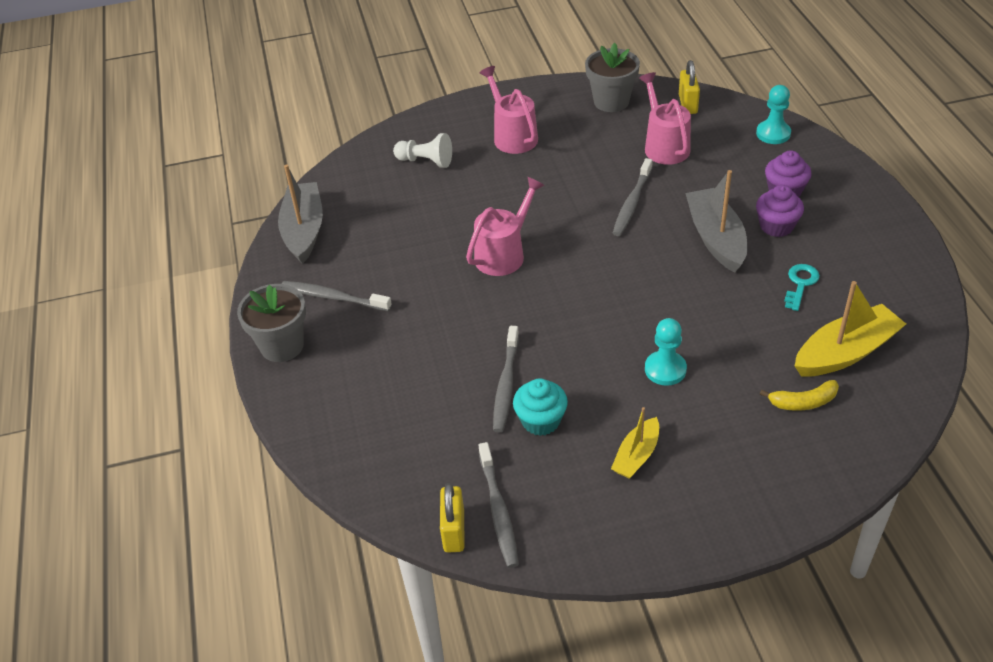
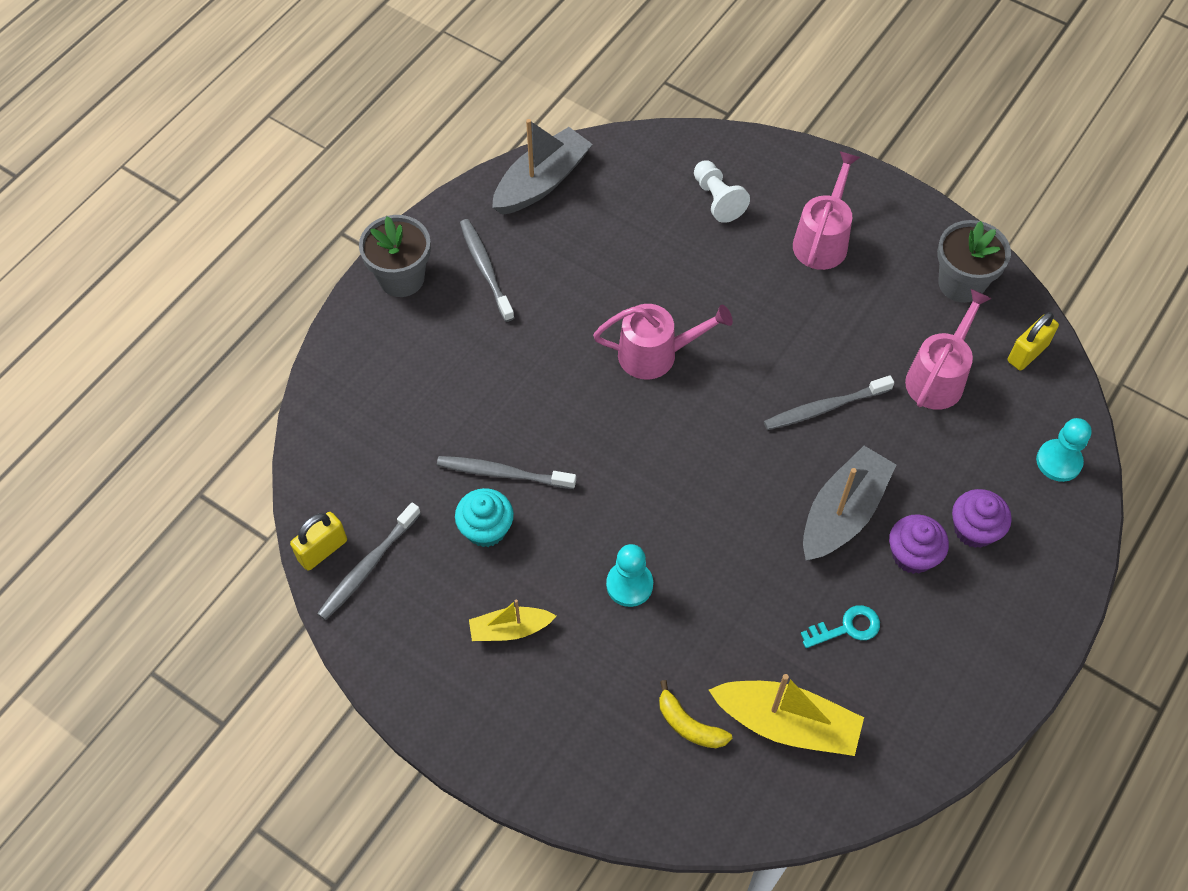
camera: 45 degrees right, 15 degrees up
(506, 385) = (502, 473): grey toothbrush -> grey toothbrush turned 45 degrees clockwise

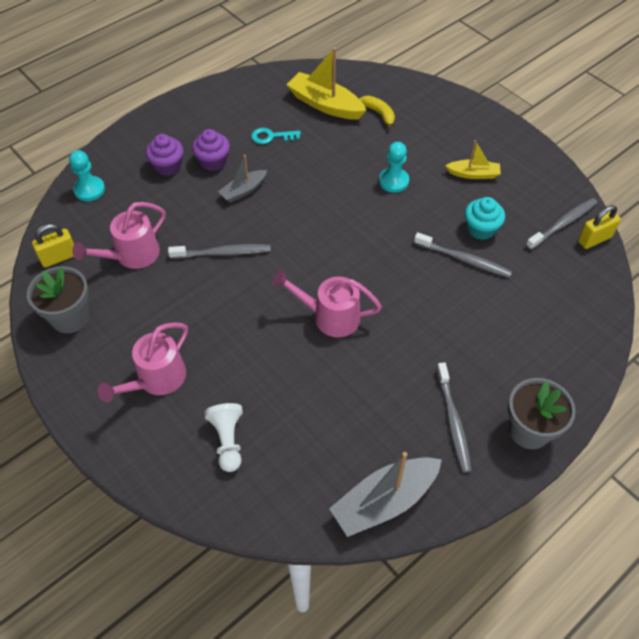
camera: 165 degrees left, 5 degrees down
(843, 513) = (243, 191): grey boat -> grey boat, size x0.58

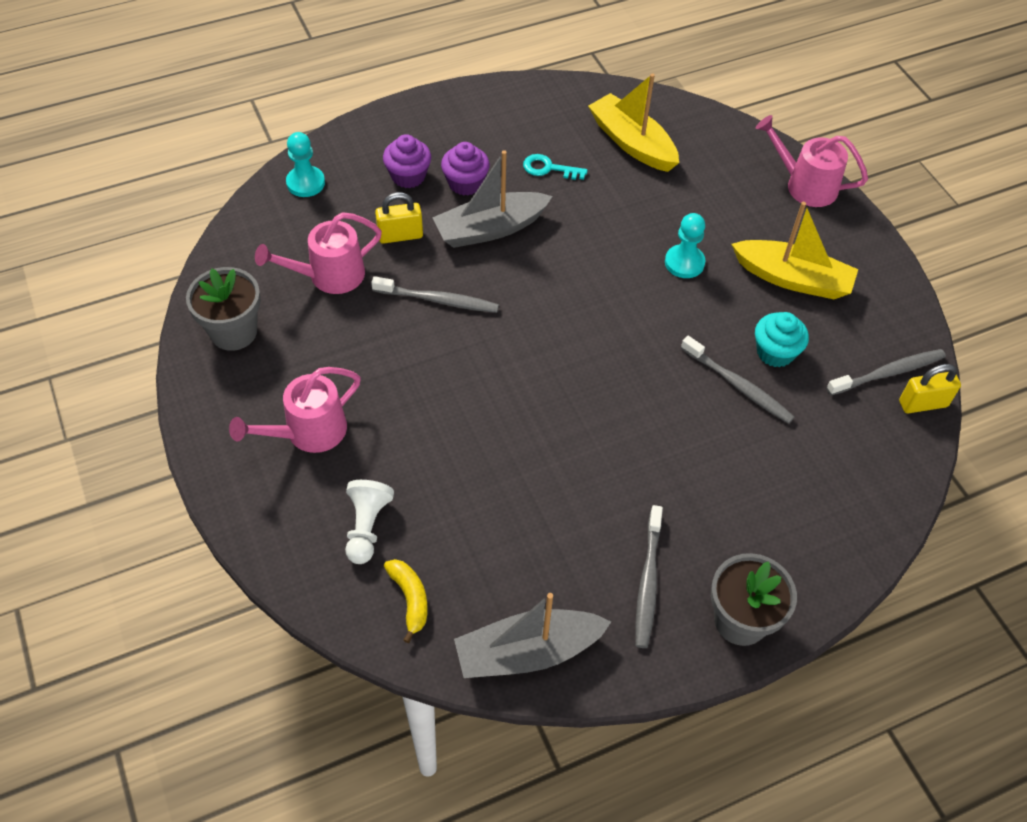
camera: 15 degrees right, 0 degrees up
(59, 257) = (244, 256): yellow padlock -> yellow padlock (400, 235)
(243, 191) = (490, 229): grey boat -> grey boat, size x1.71
(329, 316) = (541, 412): pink watering can -> pink watering can (804, 185)
(379, 114) = (698, 171): yellow banana -> yellow banana (410, 599)
(473, 174) = (793, 279): yellow boat -> yellow boat, size x1.71

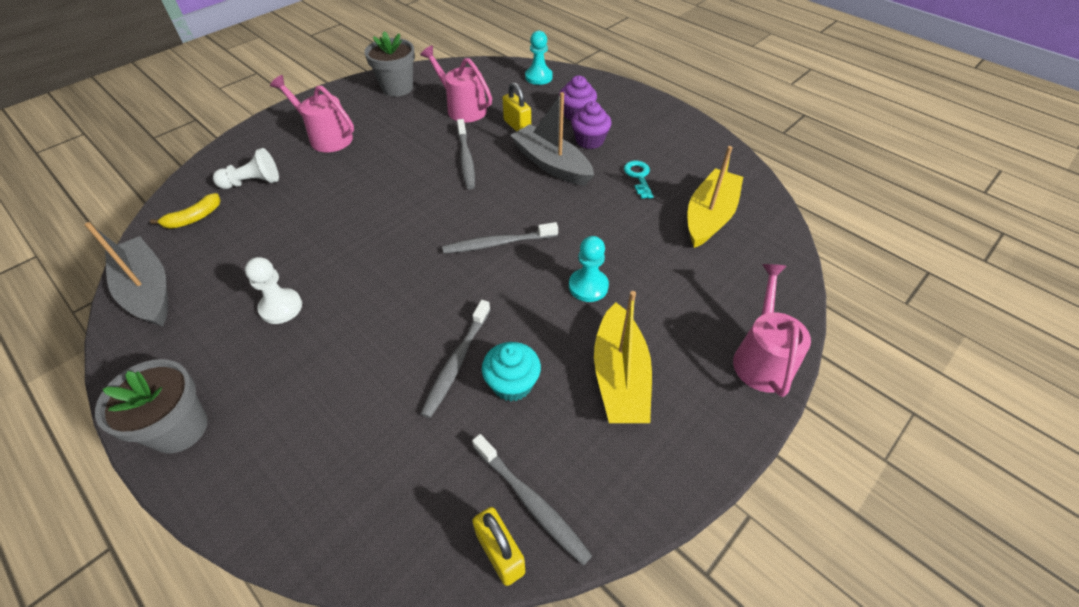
camera: 70 degrees right, 5 degrees down
(610, 518) = (281, 307): none -> white pawn
(647, 582) = (218, 348): grey toothbrush -> grey toothbrush (497, 243)

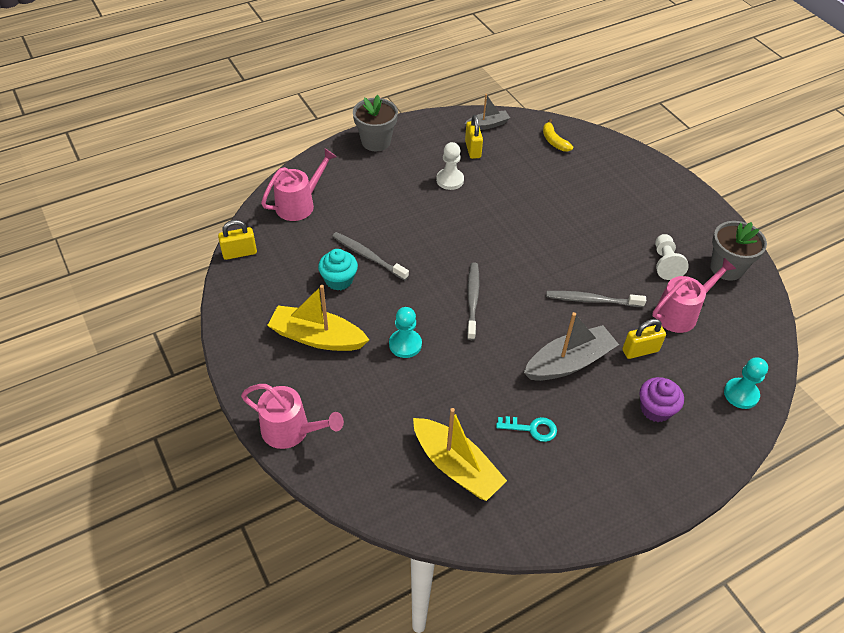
camera: 105 degrees right, 0 degrees up
(148, 290) = (487, 125): grey boat -> grey boat, size x0.58
(208, 296) = (473, 149): none -> yellow padlock
(253, 182) = (589, 169): white pawn -> white pawn (665, 263)
(326, 137) = (645, 212): pink watering can -> pink watering can (299, 204)
(531, 502) = (258, 271): grey toothbrush -> none
(589, 140) = (603, 406): purple cupcake -> none

